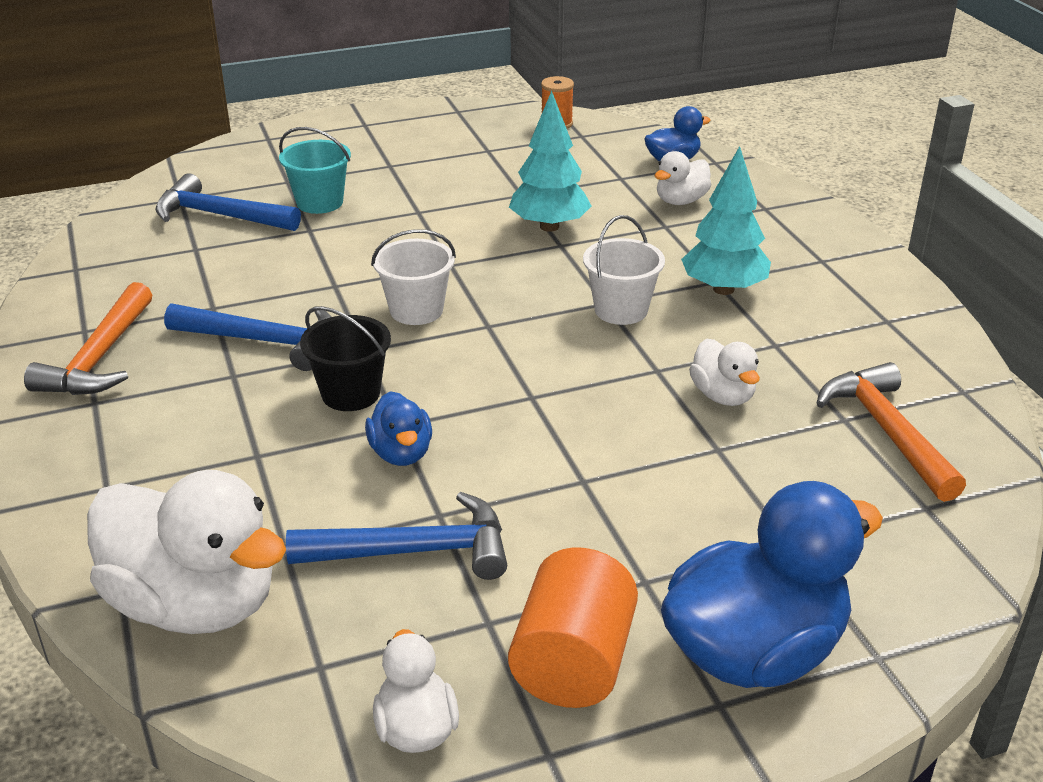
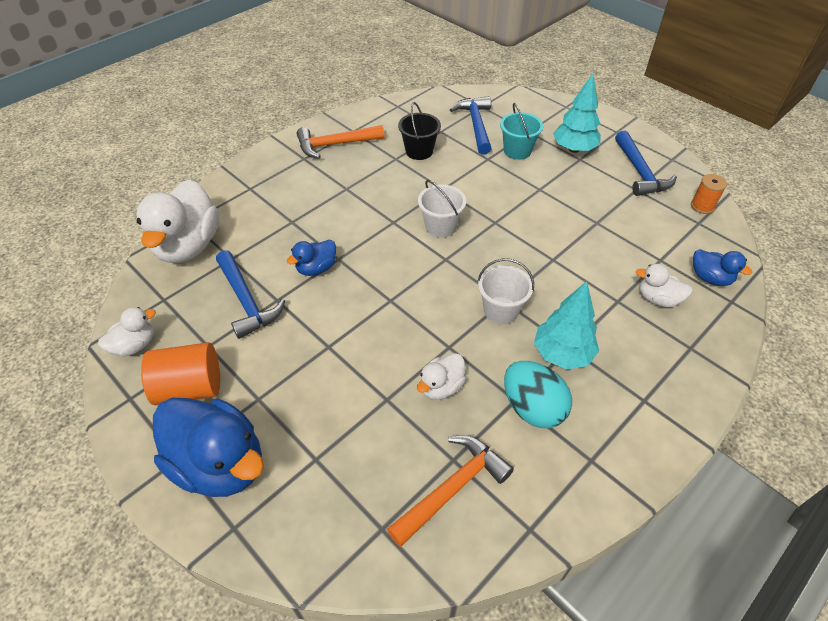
camera: 65 degrees right, 15 degrees up
(264, 341) = (378, 186): blue hammer -> blue hammer (640, 172)
(351, 393) = (354, 232): black bucket -> black bucket (419, 151)
(549, 226) = (569, 247): turquoise tree -> turquoise tree (574, 149)
(794, 336) = (532, 408): none -> turquoise egg

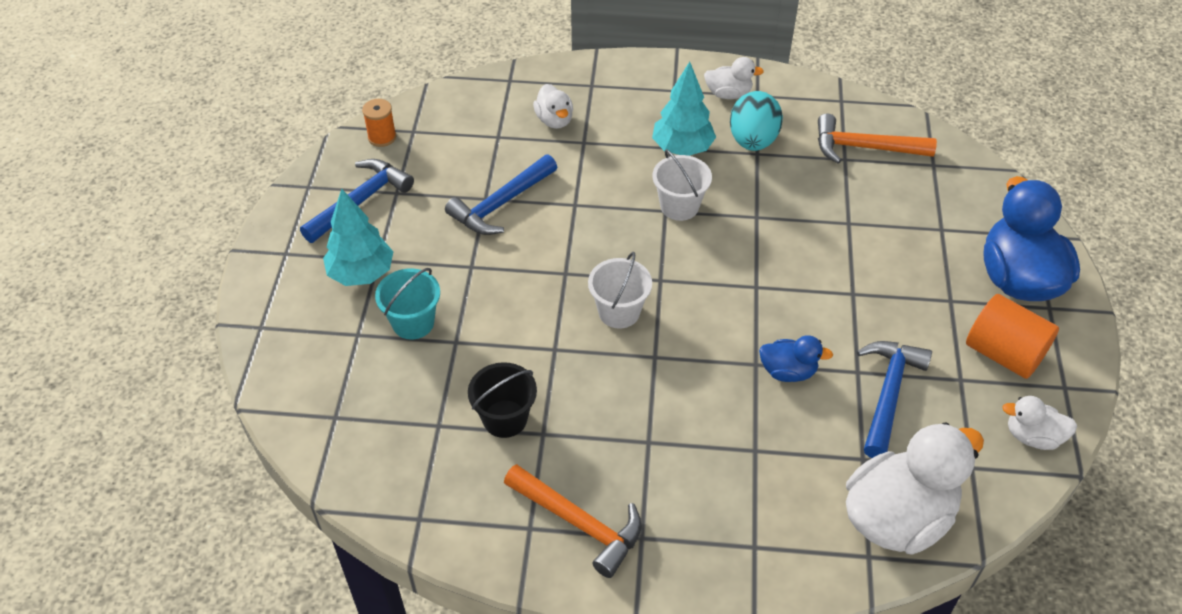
camera: 130 degrees left, 0 degrees up
(441, 387) = (798, 198): white duck -> white duck (728, 94)
(475, 125) = (390, 396): blue hammer -> blue hammer (501, 204)
(710, 278) = (492, 100): blue duck -> none

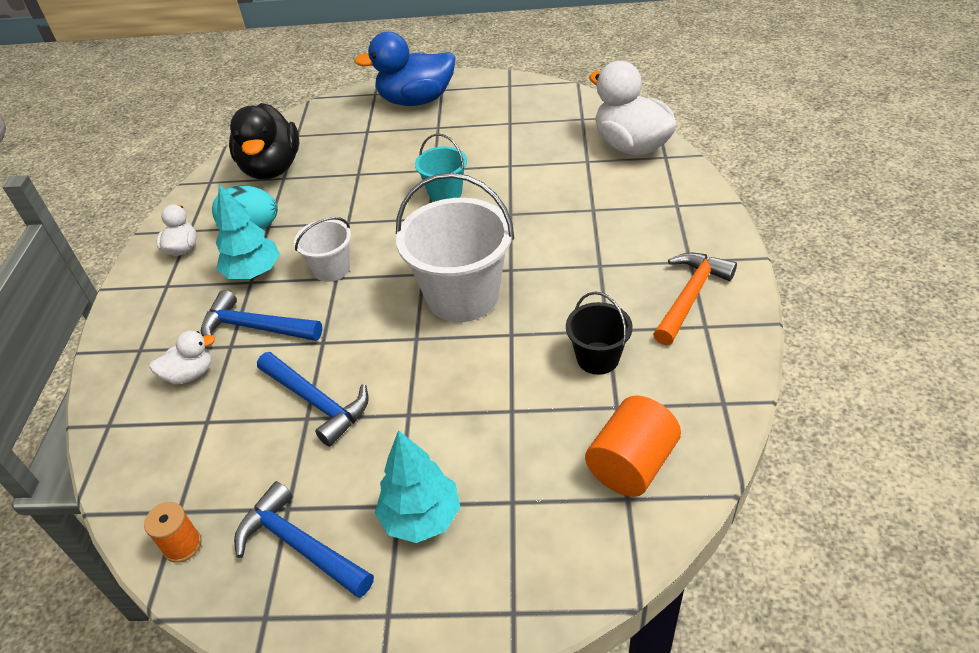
camera: 90 degrees left, 5 degrees down
(413, 322) = (490, 452): turquoise bucket -> turquoise bucket (445, 193)
(619, 312) = (462, 296): white bucket -> white bucket, size x1.87
(788, 371) = (515, 197): blue duck -> none
(864, 148) = (272, 168): orange hammer -> black duck
(888, 394) = (528, 152): blue hammer -> blue hammer (255, 327)
(1003, 354) = (484, 106): orange cylinder -> orange cylinder (631, 464)
(1032, 436) = (552, 97): white duck -> none

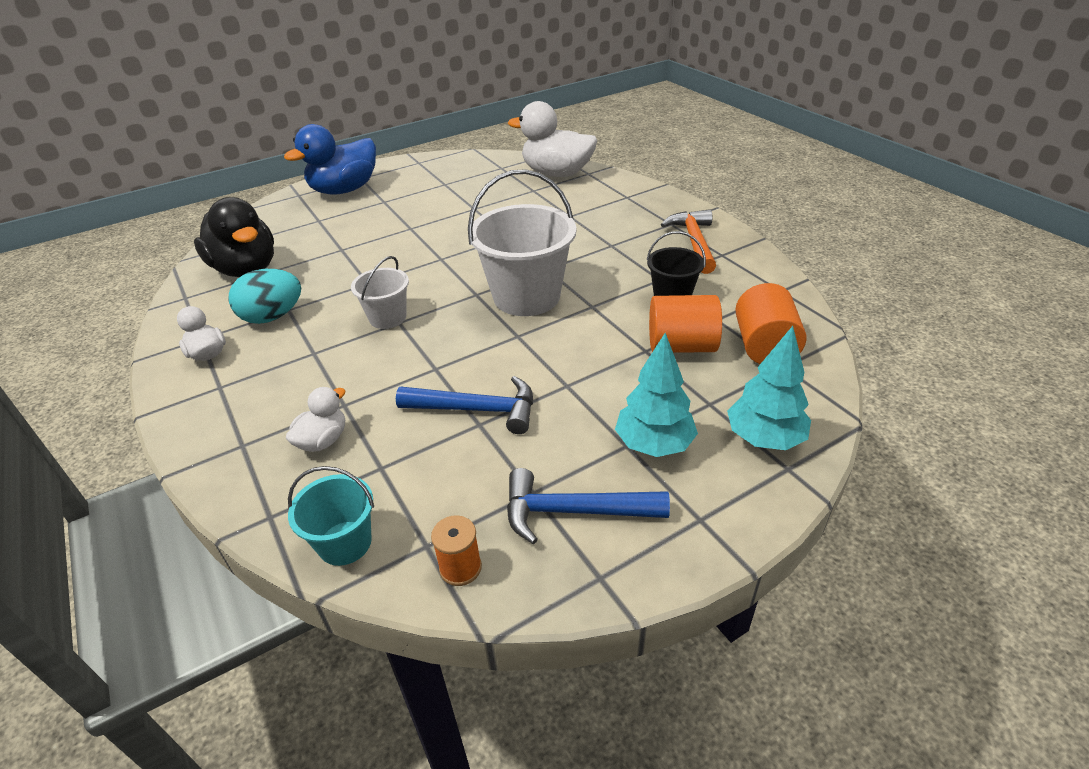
camera: 35 degrees left, 5 degrees down
(253, 273) = (310, 346): turquoise tree -> turquoise tree (764, 438)
(255, 327) = (355, 382): blue hammer -> none
(445, 193) = (438, 239): turquoise bucket -> turquoise bucket (345, 543)
(549, 422) = (681, 346): none -> orange cylinder

